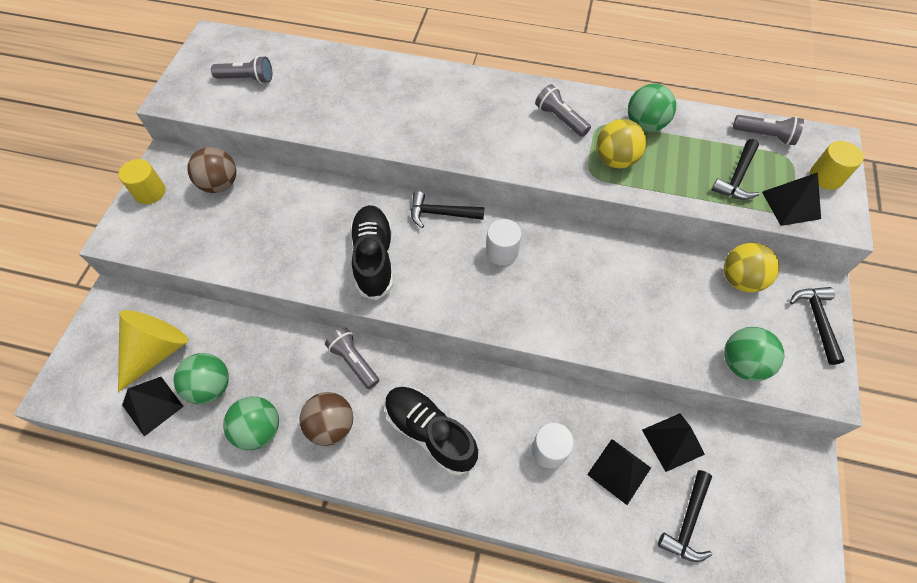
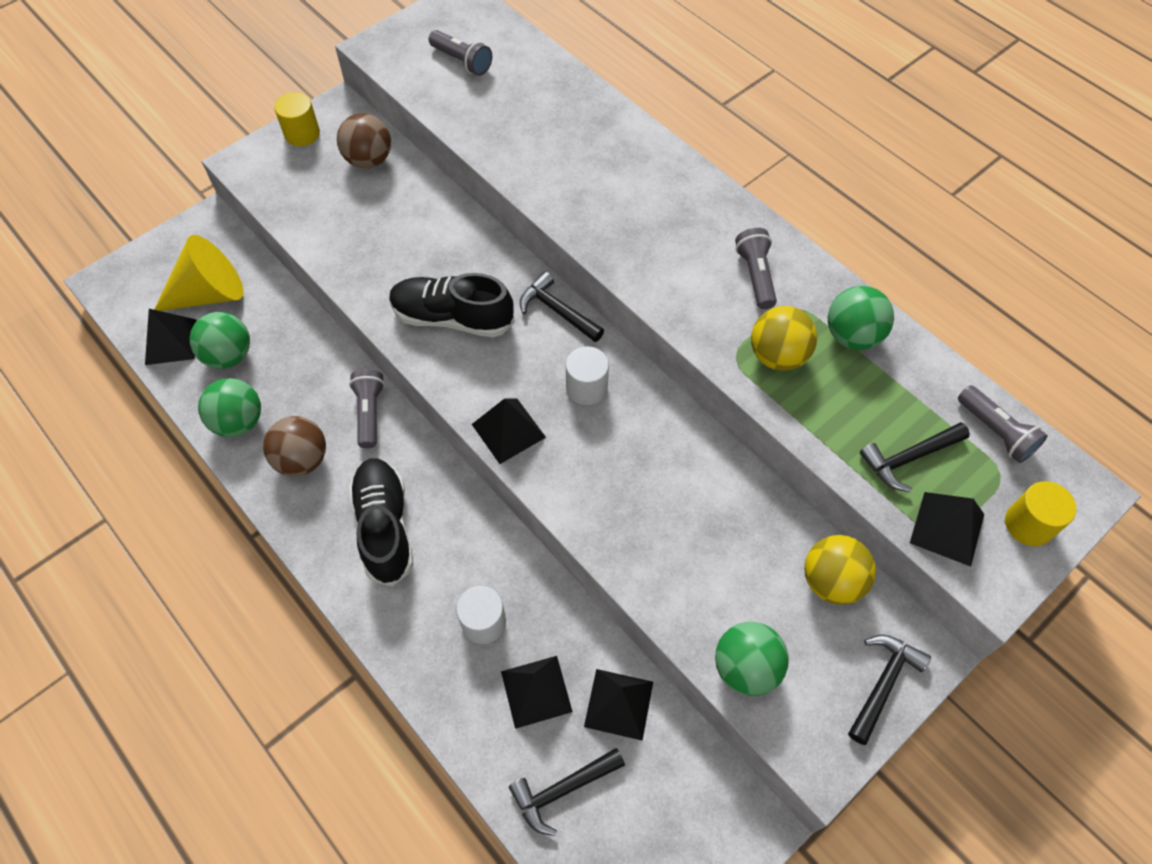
camera: 35 degrees right, 0 degrees up
(374, 258) = (452, 318): black shoe -> black shoe turned 105 degrees counterclockwise
(476, 310) = (508, 430): none -> black pyramid

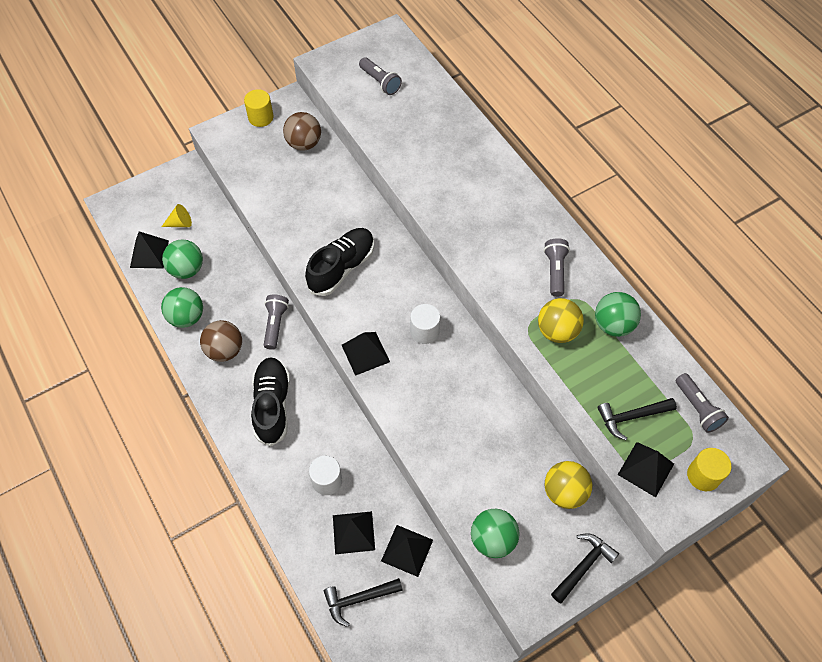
camera: 10 degrees right, 0 degrees up
(210, 294) = (180, 223): yellow cone -> yellow cone, size x0.48
(452, 318) = (342, 268): black shoe -> black shoe turned 105 degrees clockwise
(557, 311) = (415, 273): black hammer -> none

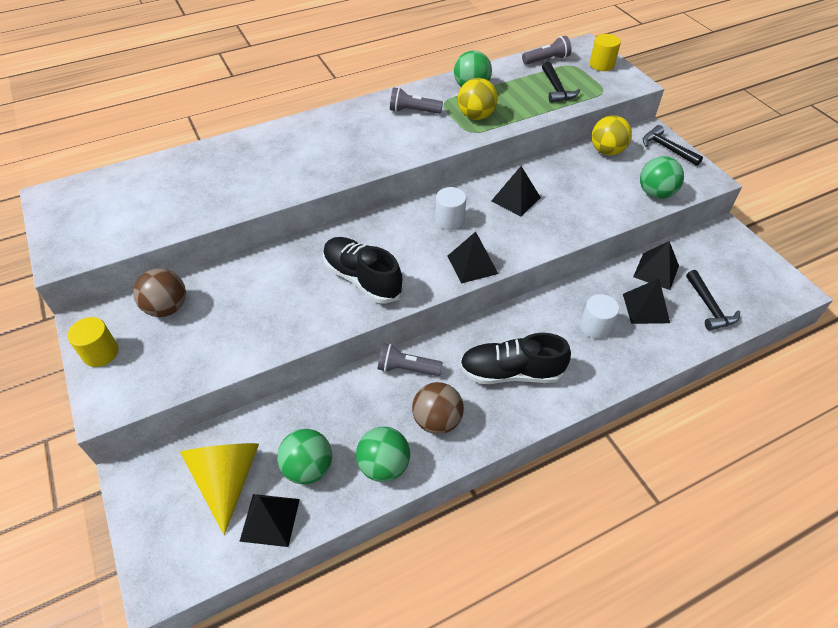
camera: 85 degrees left, 10 degrees down
(180, 223) = (227, 479): yellow cone -> yellow cone, size x2.07
(380, 82) = (124, 207): grey flashlight -> none
(646, 469) = (600, 88): black pyramid -> black pyramid (515, 199)

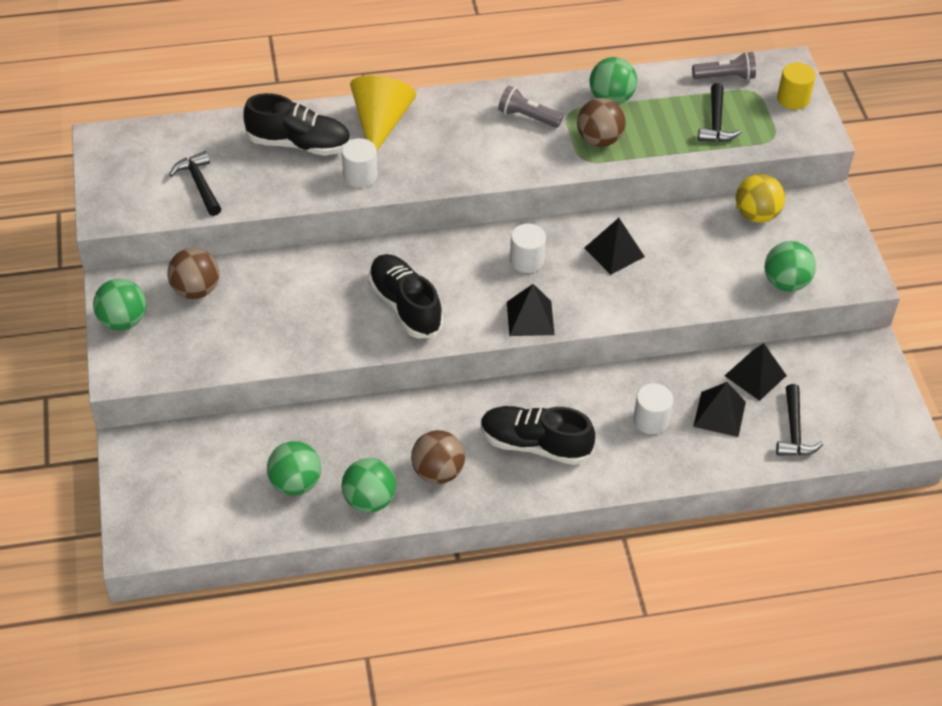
camera: 15 degrees right, 0 degrees up
(101, 353) = (123, 321): yellow cylinder -> green ball
(227, 479) = (216, 473): yellow cone -> yellow cone (381, 122)
(231, 165) = (299, 144): none -> black shoe
(270, 520) = (247, 519): black pyramid -> none
(292, 179) = (360, 176): none -> white cylinder
(407, 368) = (426, 413): grey flashlight -> none
(476, 116) = (599, 140): yellow ball -> brown ball
(667, 148) = (834, 228): black hammer -> black hammer (199, 184)

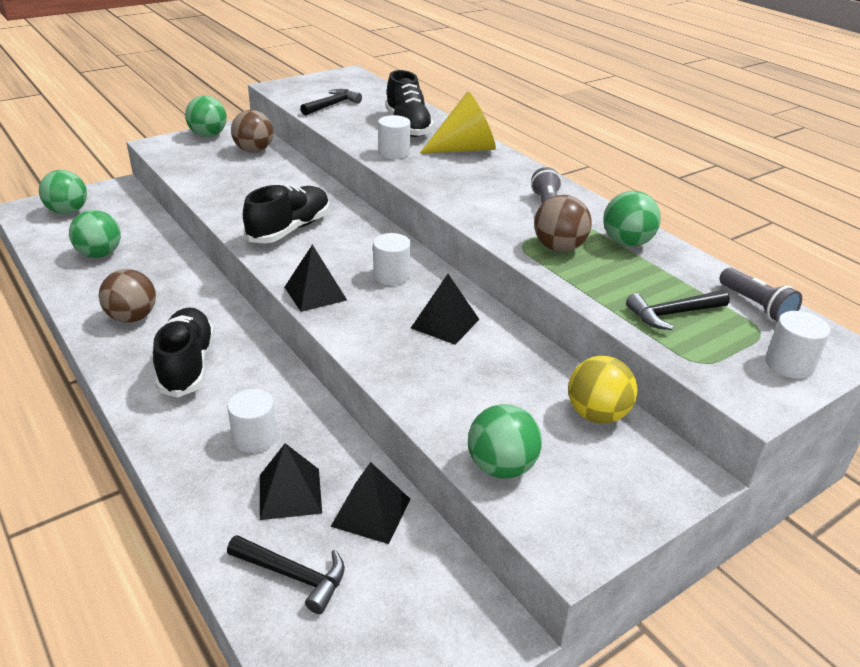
camera: 65 degrees right, 15 degrees down
(369, 500) = (89, 291): green ball -> green ball (68, 211)
(793, 99) = (789, 364): yellow cylinder -> white cylinder
(794, 430) = (293, 575): black hammer -> black hammer turned 135 degrees counterclockwise

